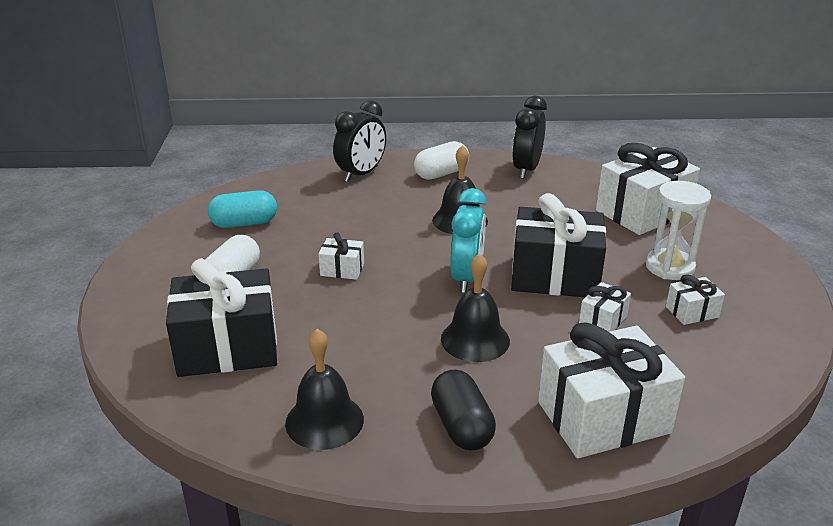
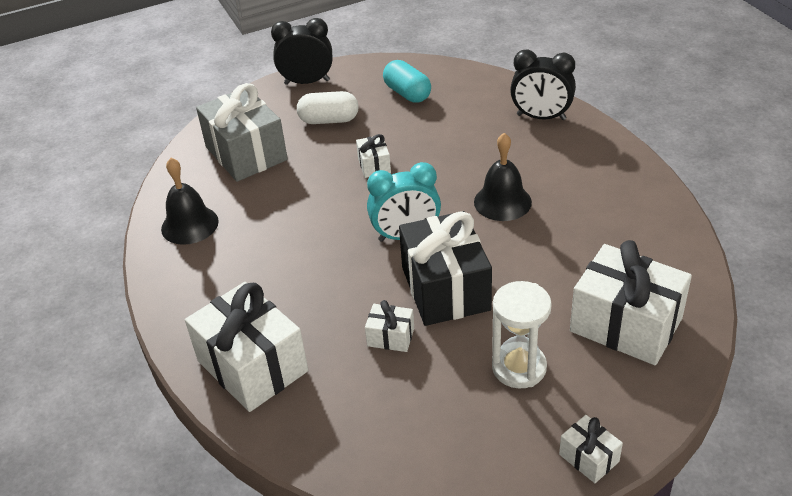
camera: 70 degrees right, 10 degrees up
(228, 347) = (246, 153): black gift -> grey gift
(441, 174) = (586, 162): white capsule -> none
(461, 426) = (210, 291): black capsule -> none
(475, 339) = (318, 267): black bell -> none
(526, 169) = (650, 214): black clock -> black clock (307, 82)
(692, 312) = (442, 398): white gift -> white gift (589, 458)

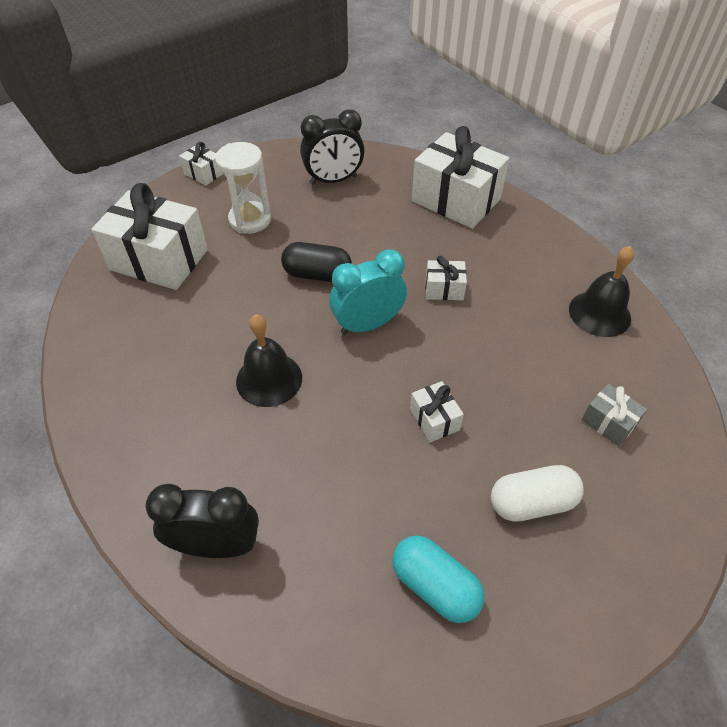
camera: 165 degrees right, 10 degrees up
(246, 153) = (608, 422): grey gift -> grey gift, size x0.46
(307, 82) = (616, 601): black clock -> black clock (333, 180)
(390, 337) = (355, 230): white gift -> white gift (444, 289)
(445, 288) = (317, 274): black gift -> black capsule

